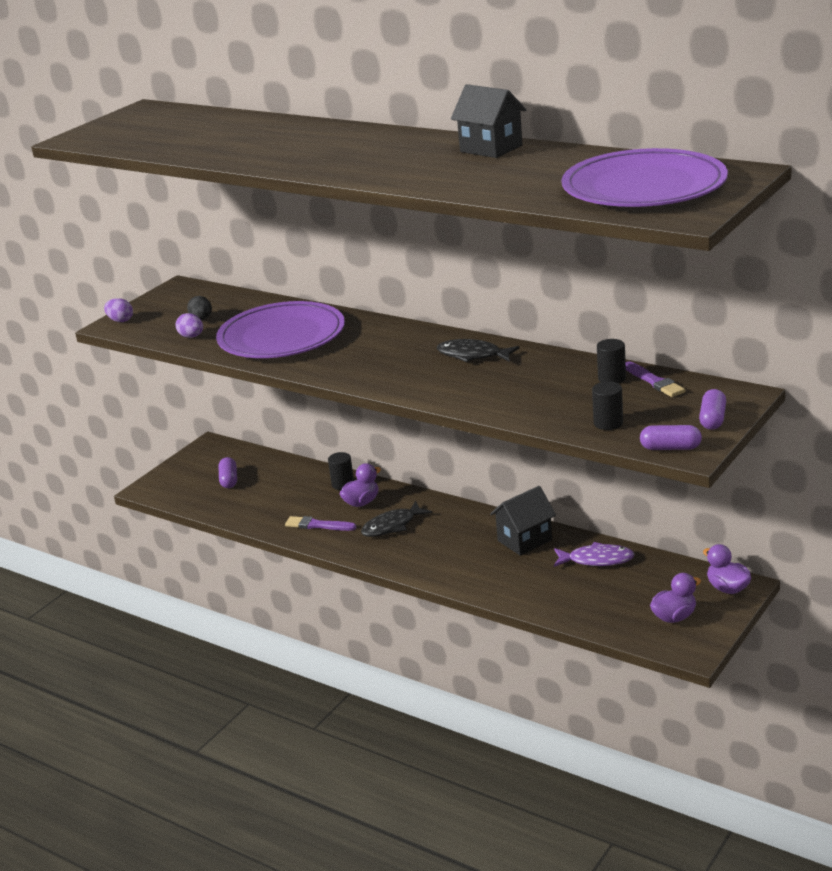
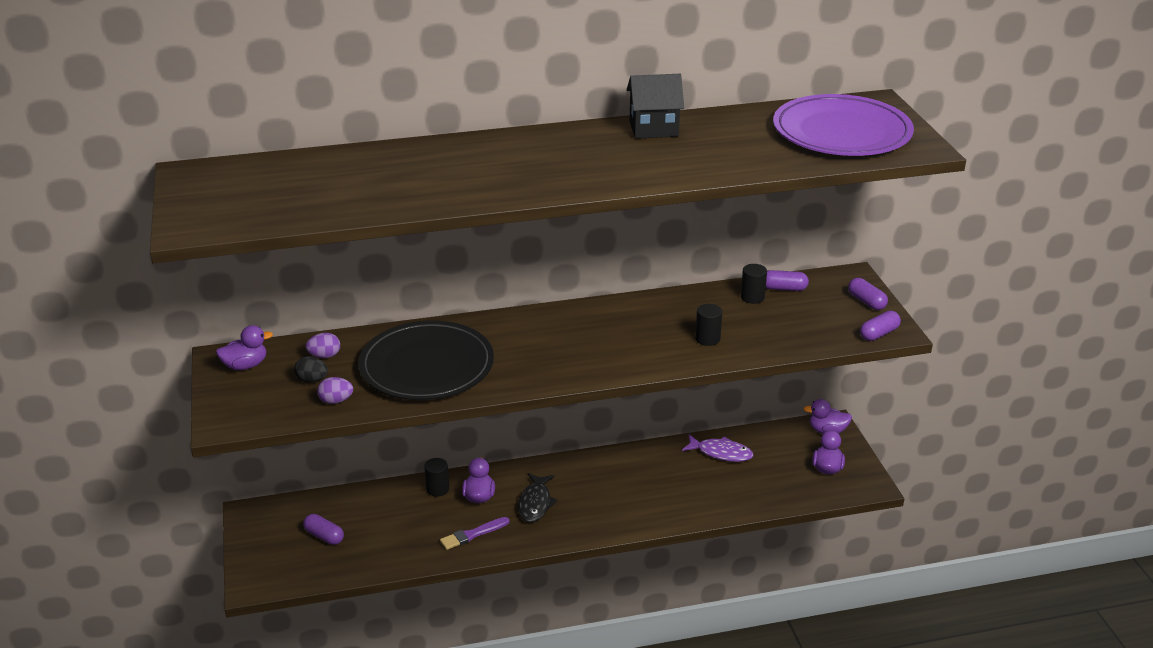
camera: 50 degrees left, 5 degrees up
(120, 320) = (223, 415): purple egg -> purple egg (324, 356)
(183, 296) = (245, 365): none -> purple duck
(281, 336) = (426, 366): purple plate -> black plate
(472, 355) = (621, 319): black fish -> none
(524, 540) = (651, 464): black house -> none
(597, 560) = (721, 453): purple fish -> purple fish turned 60 degrees clockwise
(608, 423) = (810, 333): black cylinder -> black cylinder (707, 339)
(654, 381) = (783, 288): purple brush -> purple capsule

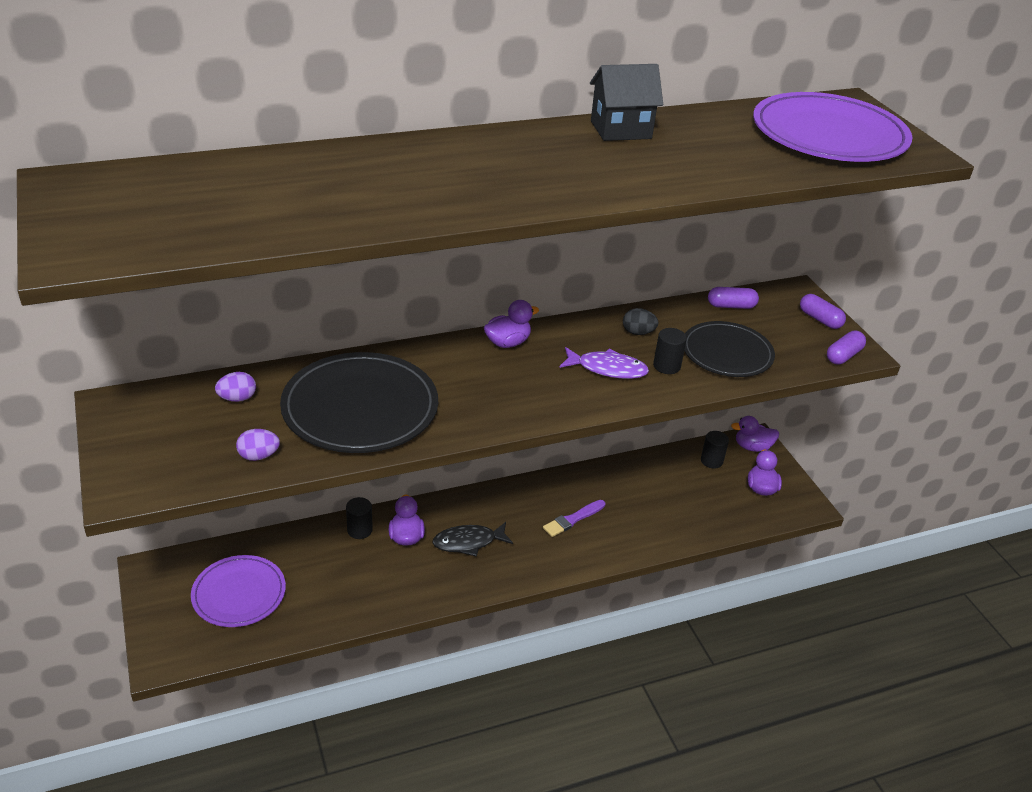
camera: 10 degrees left, 5 degrees up
(245, 365) = (142, 414): purple duck -> purple duck (507, 343)
(312, 380) = (226, 430): black egg -> black egg (638, 332)
(324, 536) = (239, 594): purple capsule -> purple plate
(473, 534) = (406, 583): purple brush -> purple brush (573, 519)
(535, 503) = (468, 542): black fish -> black fish turned 75 degrees clockwise
(721, 453) = (652, 476): purple fish -> purple fish (607, 369)
(752, 297) = (701, 317): black cylinder -> black cylinder (711, 461)
(767, 329) = (727, 353): none -> black plate

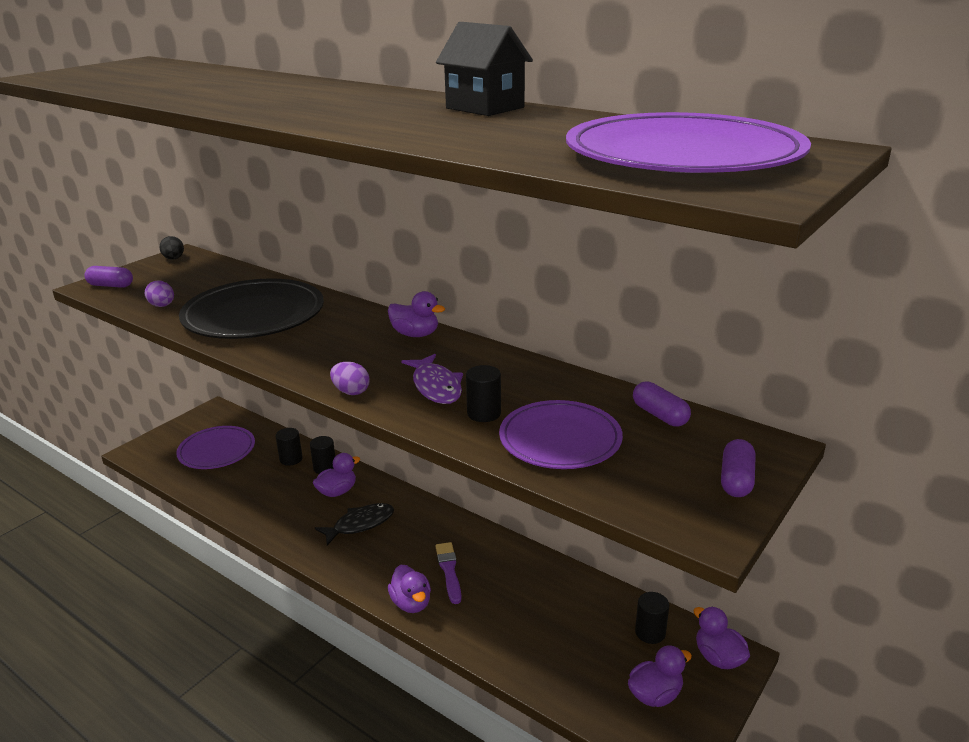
camera: 60 degrees right, 10 degrees down
(237, 398) = (223, 279): purple egg -> purple egg (351, 392)
(318, 546) = (291, 459): none -> black cylinder
(468, 542) = (360, 524): black fish -> black fish turned 105 degrees clockwise
(573, 519) = (449, 570): purple brush -> purple brush turned 60 degrees clockwise
(591, 555) = (411, 603): none -> purple duck
(638, 332) = (522, 382): black egg -> black egg (174, 259)
(727, 353) = (560, 439): black plate -> purple plate
(843, 356) = (681, 520): purple capsule -> purple capsule (111, 285)

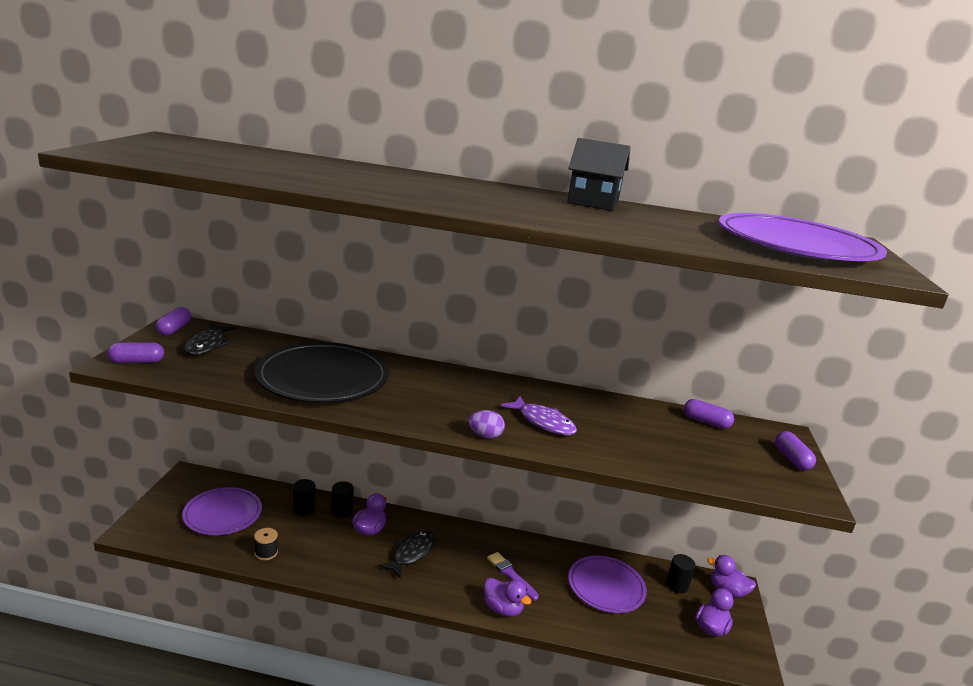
camera: 30 degrees left, 5 degrees down
(162, 306) = (220, 377): purple egg -> none
(174, 259) = (174, 329): black egg -> purple capsule
(185, 275) = (207, 345): none -> black fish
(226, 493) = (266, 553): none -> black spool
(415, 334) = (479, 381): purple duck -> none
(484, 413) = (599, 438): black cylinder -> none
(560, 439) = (668, 449): purple plate -> purple plate (606, 587)

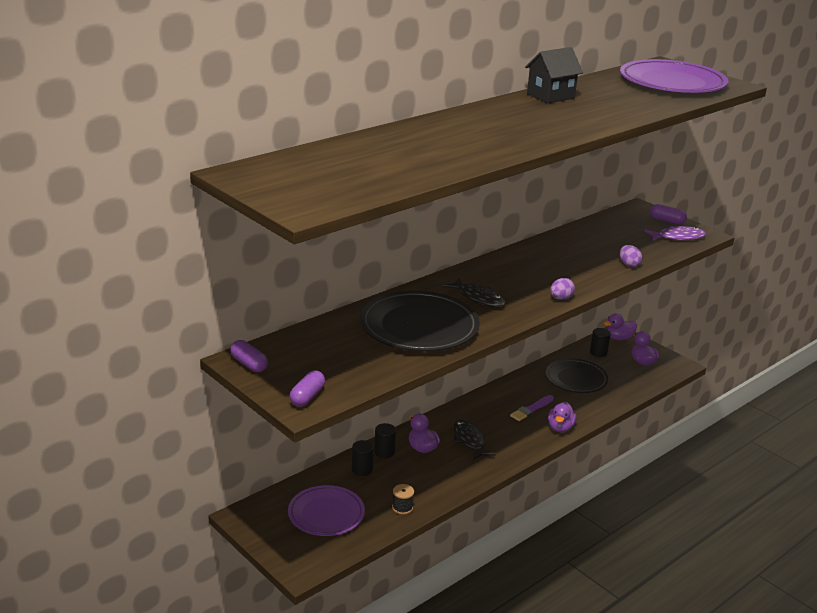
camera: 50 degrees left, 5 degrees up
(207, 345) = (303, 357): black fish -> black fish (478, 298)
(503, 609) = (560, 428): purple duck -> purple duck turned 120 degrees clockwise
(511, 575) = (531, 409): purple brush -> purple brush turned 45 degrees counterclockwise
(543, 422) = (560, 273): purple fish -> purple fish (678, 237)
(606, 587) = (576, 379): purple plate -> black plate
(634, 459) = (629, 265): none -> purple egg
(706, 422) = (606, 223): purple capsule -> none

